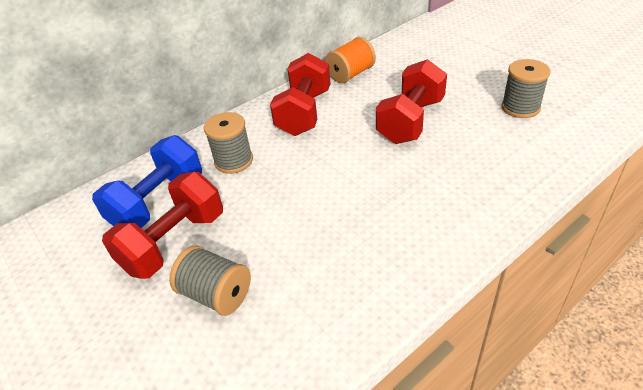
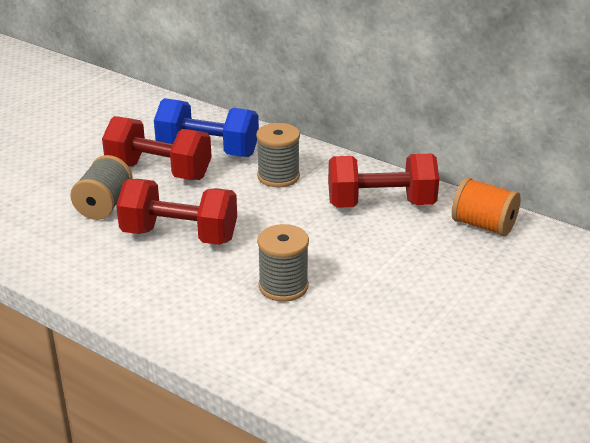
camera: 70 degrees right, 10 degrees down
(411, 121) = (395, 285): red dumbbell -> red dumbbell (179, 236)
(520, 107) = (468, 381): grey spool -> grey spool (283, 286)

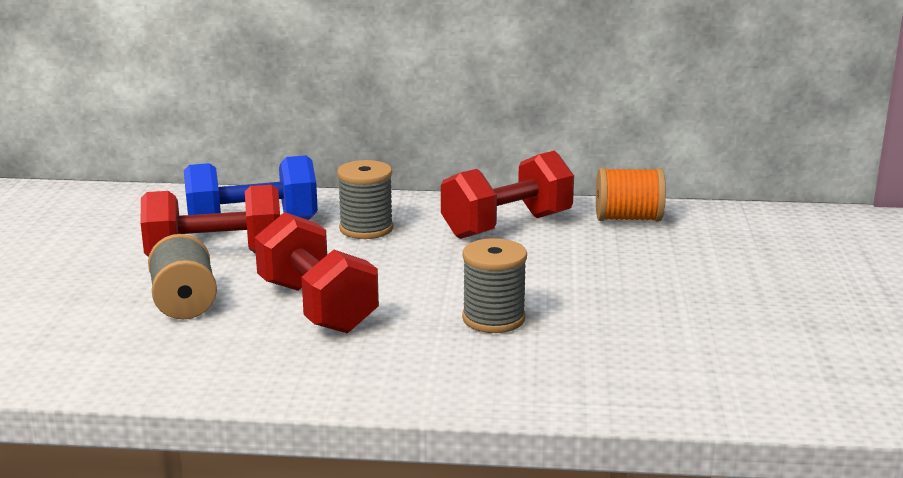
camera: 30 degrees left, 10 degrees down
(179, 236) = (317, 307): red dumbbell -> red dumbbell turned 75 degrees clockwise

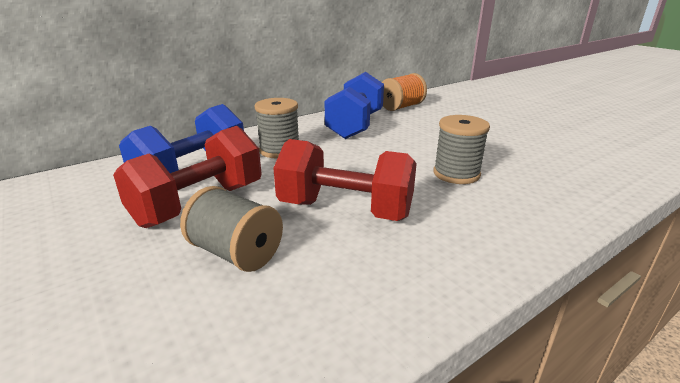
camera: 40 degrees left, 5 degrees up
(507, 226) = (355, 125): red dumbbell -> blue dumbbell

